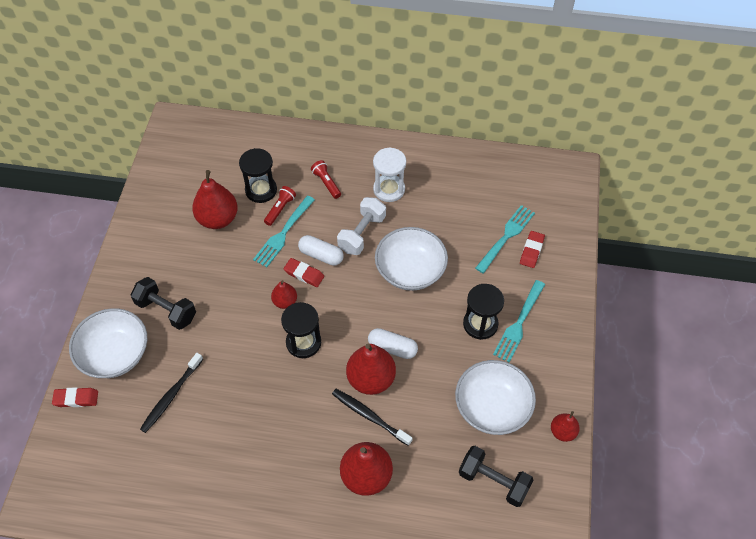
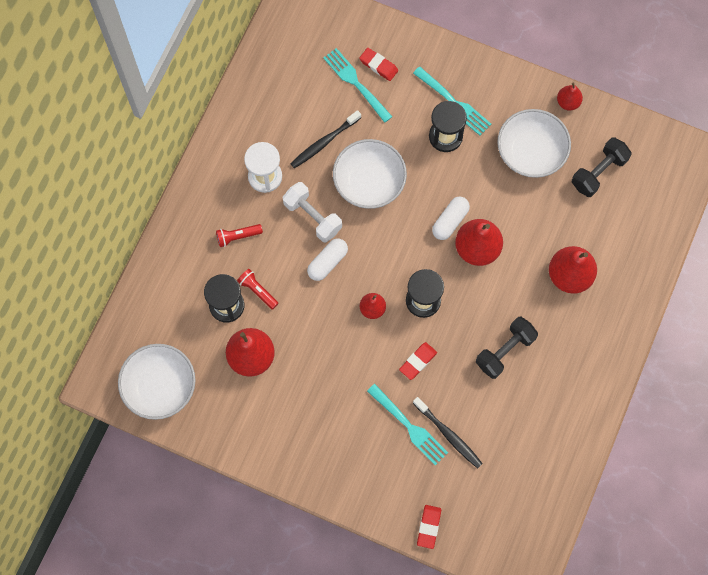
camera: 75 degrees left, 15 degrees up
(115, 354) = (388, 484): white bowl -> white bowl (160, 386)
(166, 310) = (351, 426): black dumbbell -> black dumbbell (505, 351)
(283, 233) = (289, 293): turquoise fork -> turquoise fork (408, 426)
(304, 274) = (345, 284): red eraser -> red eraser (418, 361)
(369, 416) = (514, 259): black toothbrush -> black toothbrush (324, 142)

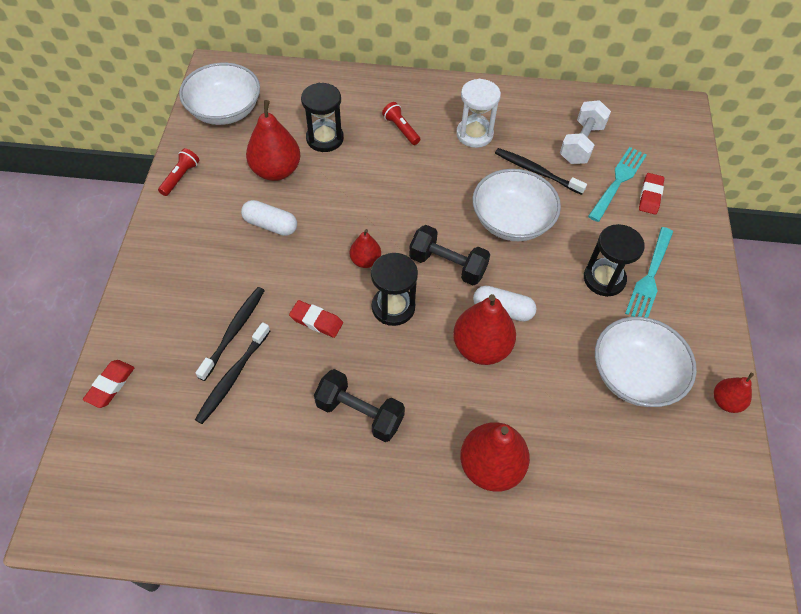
camera: 70 degrees right, 15 degrees down
(258, 291) = (349, 158): red flashlight -> red flashlight (180, 177)
(312, 217) = (449, 182): white dumbbell -> white dumbbell (581, 143)
(327, 262) = (403, 207): white capsule -> white capsule (270, 225)
(408, 426) = (234, 331): turquoise fork -> black toothbrush
(429, 527) = (110, 385): red eraser -> red eraser turned 60 degrees counterclockwise
(598, 172) = (652, 466): black dumbbell -> black dumbbell (447, 265)

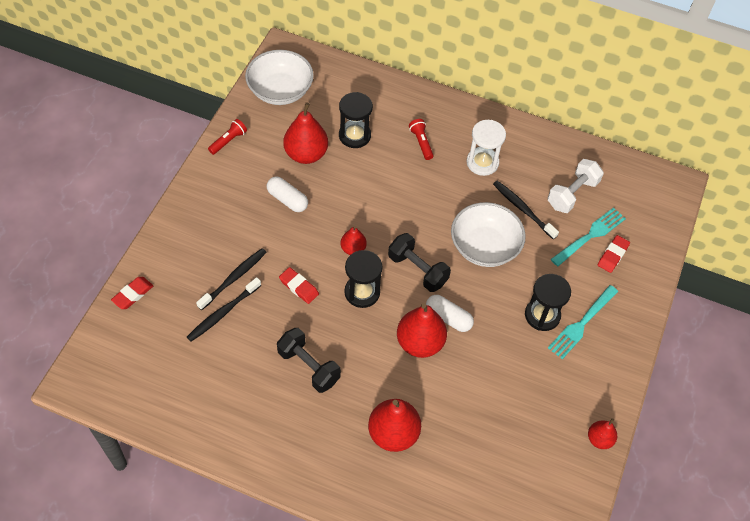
camera: 15 degrees right, 0 degrees up
(634, 375) = (534, 398): white bowl -> none

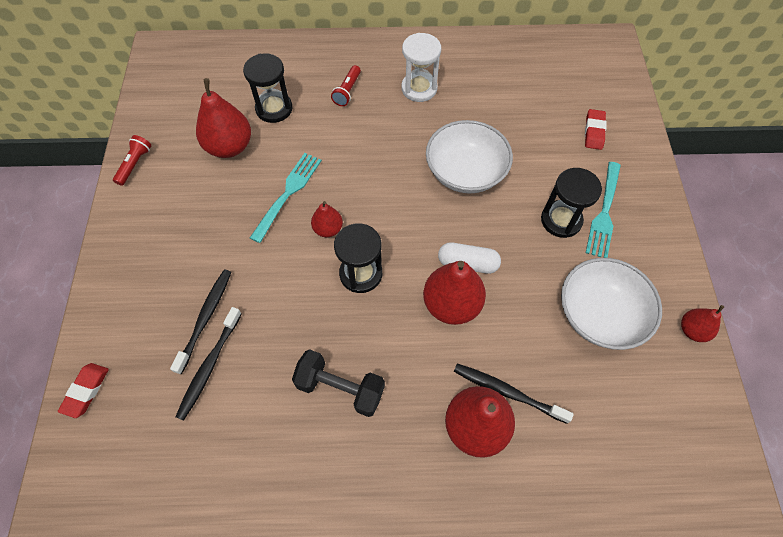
camera: 20 degrees left, 5 degrees up
(280, 90) = (172, 91): white bowl -> white bowl (599, 314)
(287, 200) = (230, 203): white capsule -> none
(299, 287) = (286, 297): red eraser -> none
(417, 270) = (409, 224): black dumbbell -> none
(421, 143) = (347, 91): red flashlight -> red flashlight turned 120 degrees counterclockwise
(523, 209) = (483, 119): black toothbrush -> black toothbrush (507, 392)
(572, 194) = (522, 87): white dumbbell -> none
(590, 236) = (562, 121): turquoise fork -> turquoise fork (287, 194)

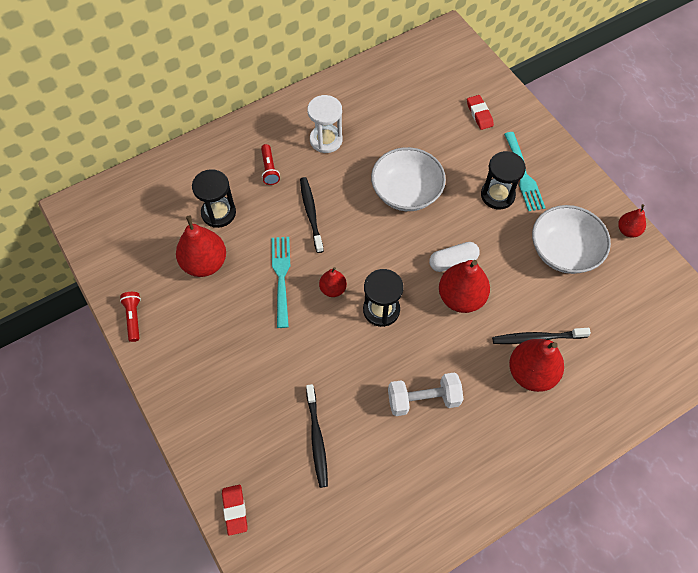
camera: 30 degrees left, 0 degrees up
(205, 318) = (287, 406): black toothbrush -> black toothbrush (311, 213)
(340, 388) = (423, 399): black dumbbell -> white dumbbell

